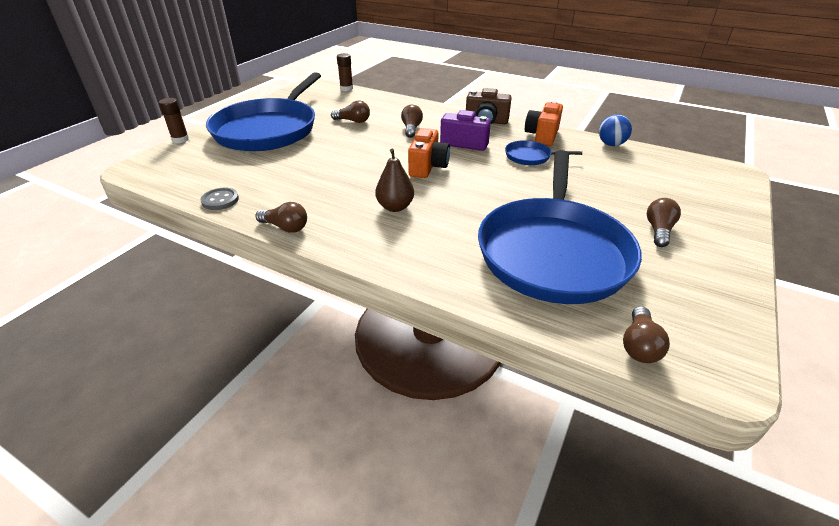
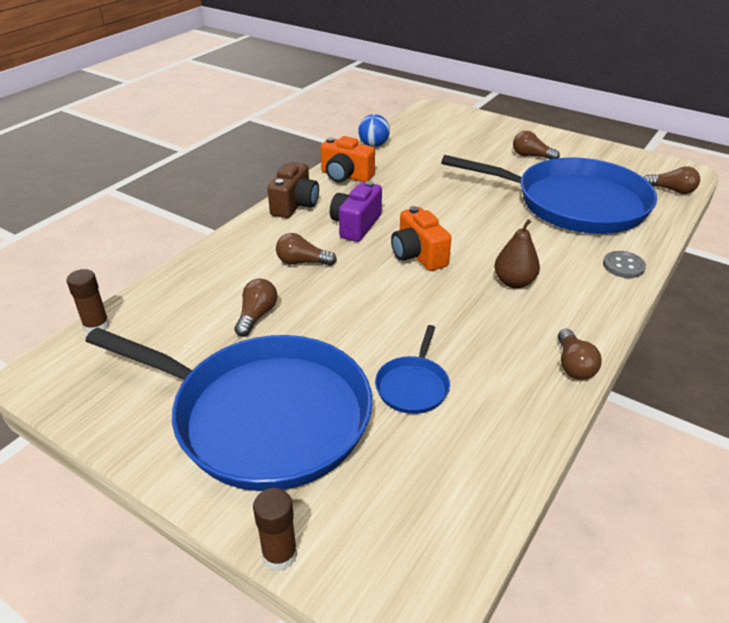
camera: 85 degrees left, 0 degrees up
(220, 200) = (518, 441): grey button -> grey button (623, 266)
(285, 227) = (573, 365): brown light bulb -> brown light bulb turned 150 degrees clockwise
(428, 167) = (418, 255): orange camera -> orange camera turned 135 degrees counterclockwise
(530, 157) = (397, 190): blue pan -> blue pan (413, 386)

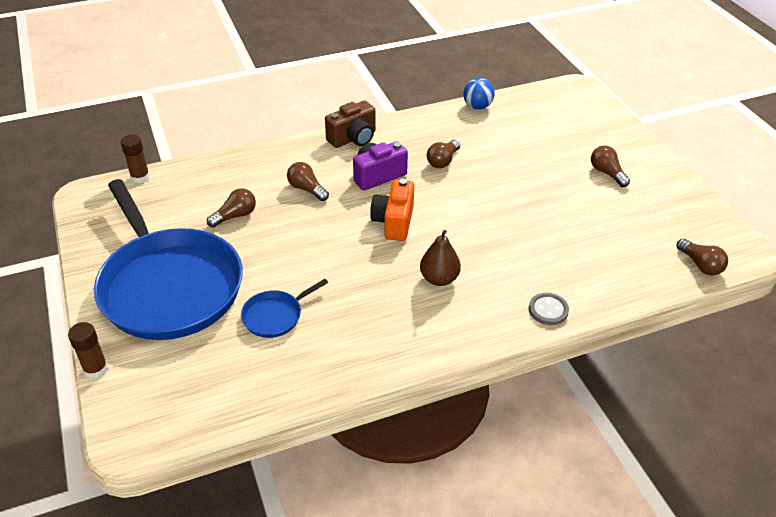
camera: 35 degrees right, 5 degrees up
(345, 176) = (420, 128): orange camera -> none
(573, 203) = (583, 235): blue pan -> none
(573, 365) = (399, 362): brown light bulb -> brown light bulb (443, 161)

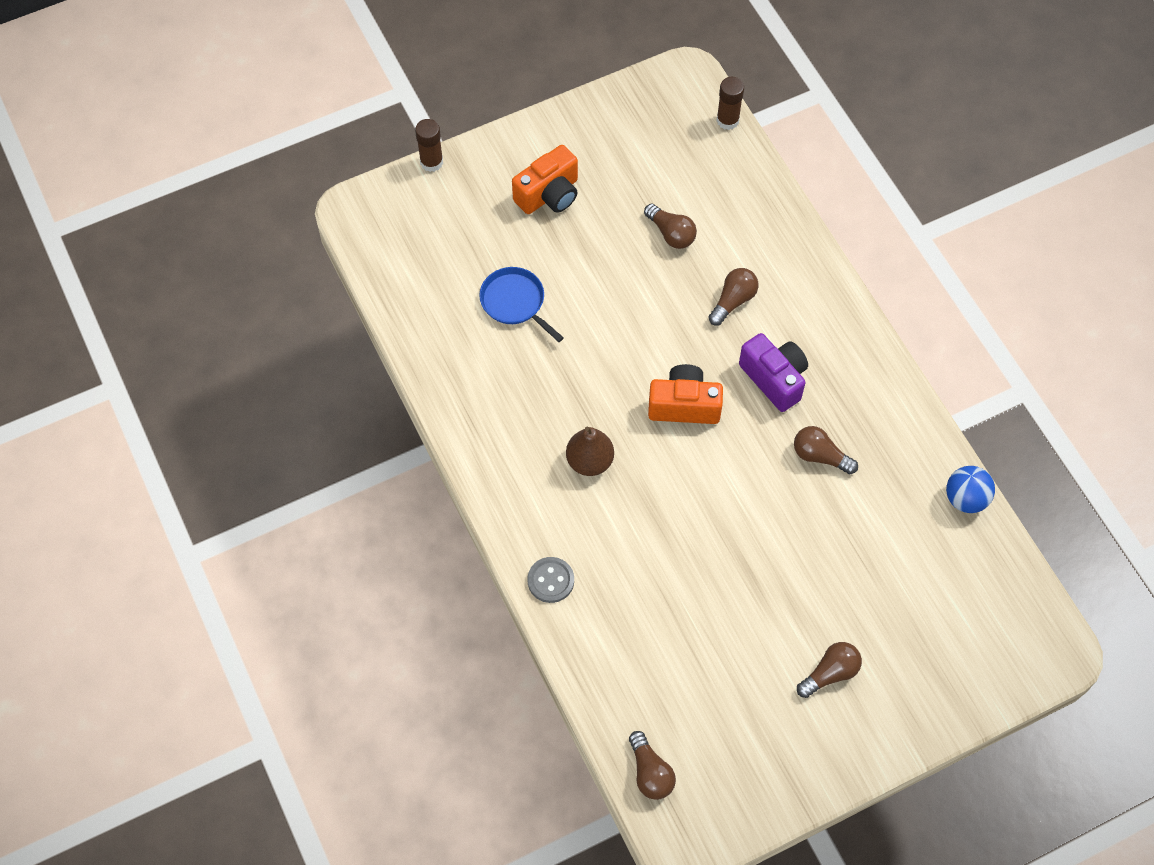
camera: 85 degrees right, 20 degrees up
(169, 286) = (549, 194): blue pan -> orange camera
(353, 138) = (851, 341): brown camera -> none
(700, 265) = (650, 773): brown light bulb -> brown light bulb turned 75 degrees counterclockwise

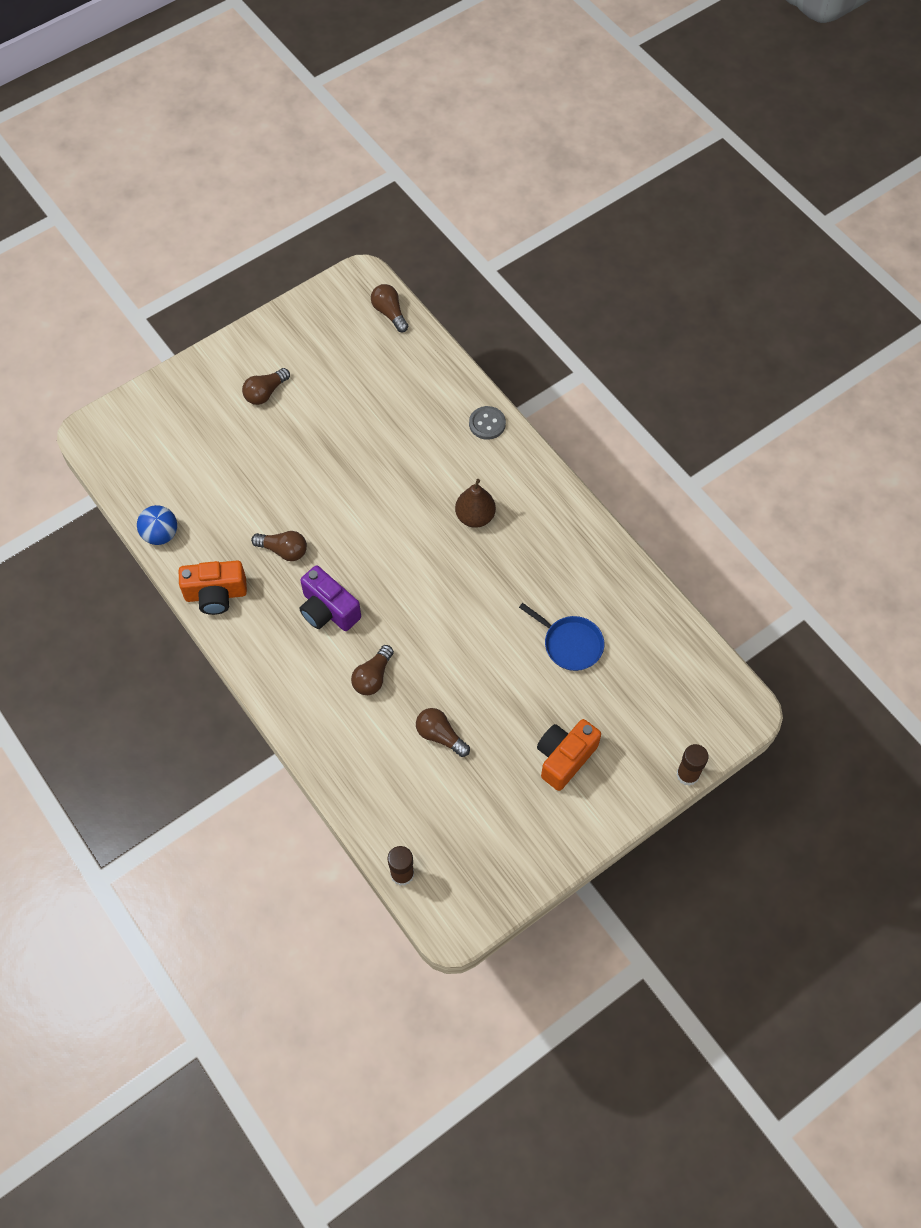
camera: 170 degrees right, 0 degrees up
(684, 405) = (403, 575): orange camera -> orange camera (216, 595)

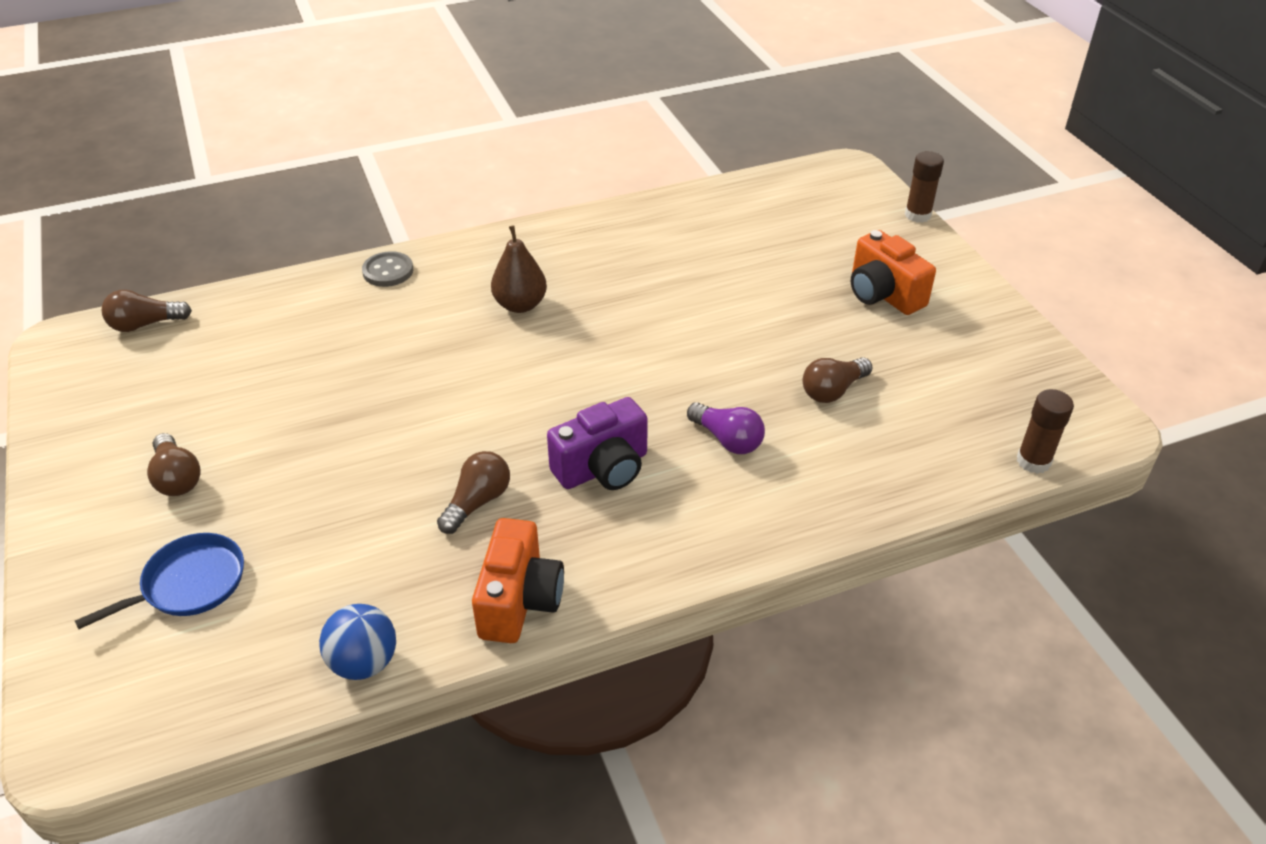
camera: 75 degrees left, 20 degrees down
(373, 677) = (727, 440): brown light bulb -> purple light bulb
(570, 644) = (732, 263): blue pan -> blue pan (189, 584)

